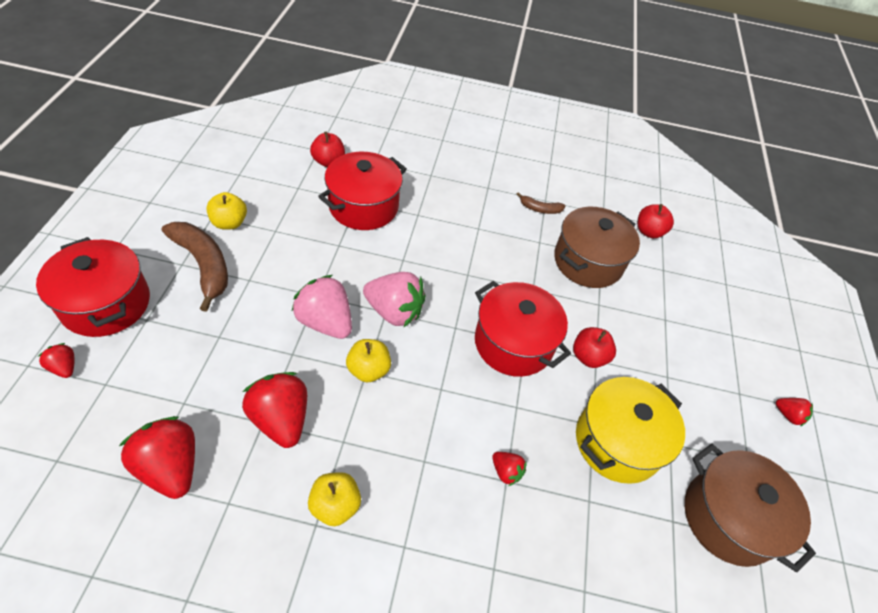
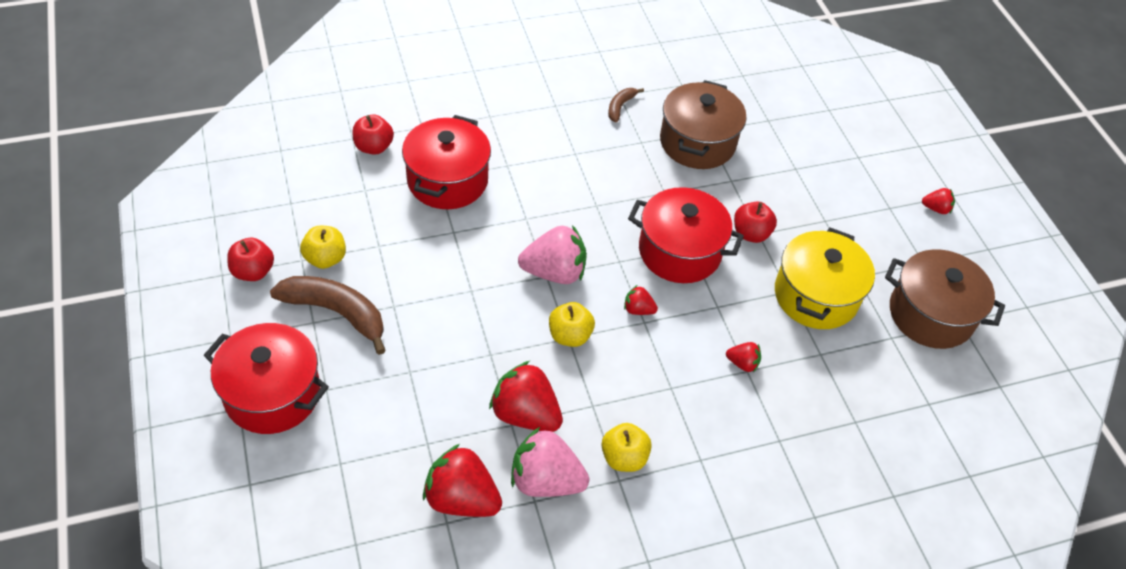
camera: 25 degrees left, 0 degrees up
(64, 367) = (287, 468): red strawberry -> red strawberry (638, 309)
(325, 322) = (498, 311): pink strawberry -> pink strawberry (545, 480)
(540, 209) = (620, 107): brown banana -> brown banana turned 135 degrees clockwise
(649, 231) = (734, 86): red apple -> red apple (253, 271)

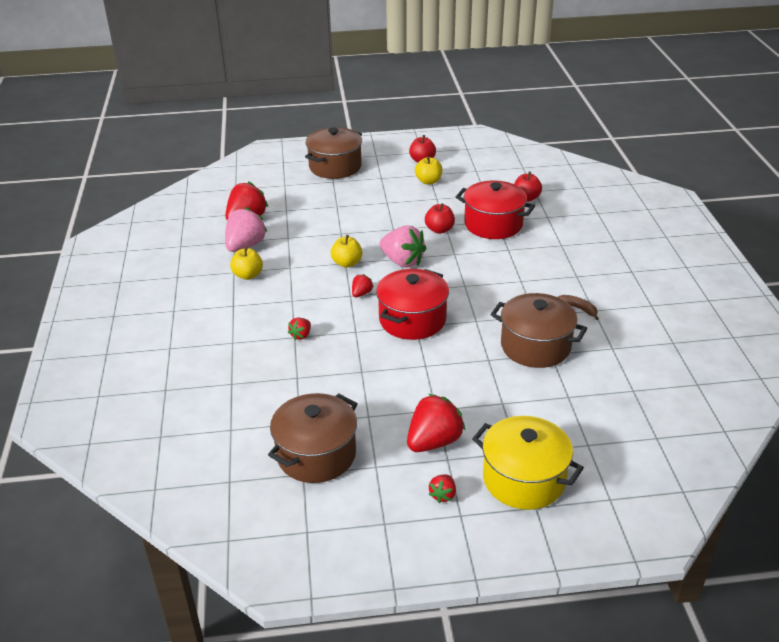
camera: 105 degrees right, 15 degrees down
(272, 394) = (335, 167): red pot -> brown pot
(336, 313) = (386, 184): brown banana -> none
(525, 414) = (293, 242): red strawberry -> red strawberry (434, 441)
(554, 272) = (402, 261): pink strawberry -> pink strawberry turned 60 degrees counterclockwise
(751, 233) = (426, 360): red apple -> red apple (439, 230)
(815, 296) = (353, 386): yellow pot -> yellow pot (524, 479)

